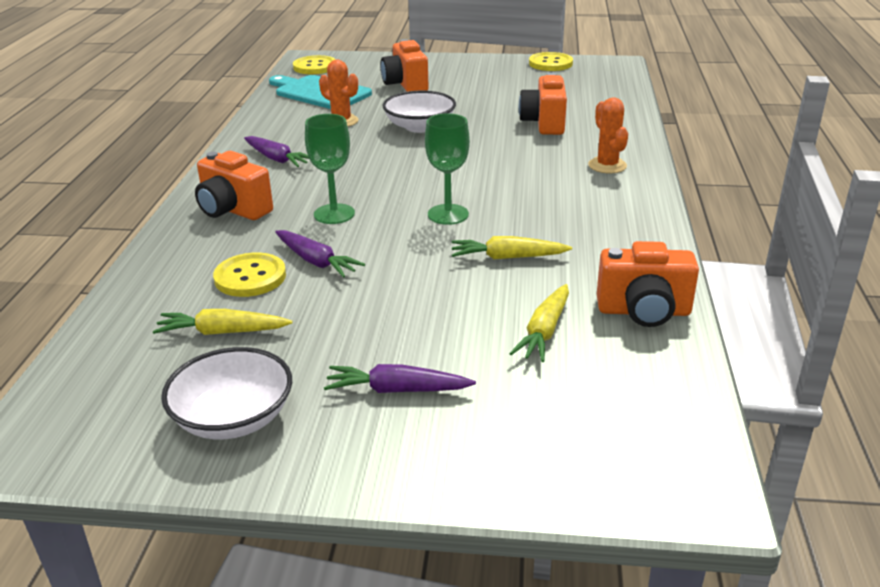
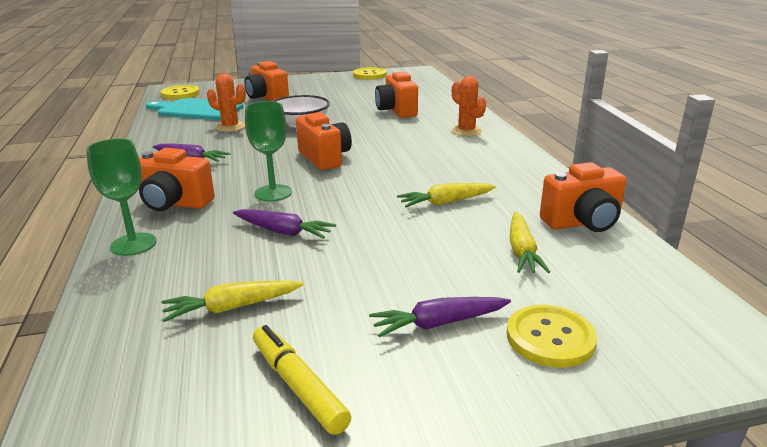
camera: 20 degrees left, 5 degrees down
(233, 418) = (298, 386): white bowl -> yellow marker
(250, 277) = (228, 255): yellow button -> yellow button (550, 338)
(416, 178) = (325, 158): none -> orange camera
(448, 214) = (372, 179): green goblet -> green goblet (133, 244)

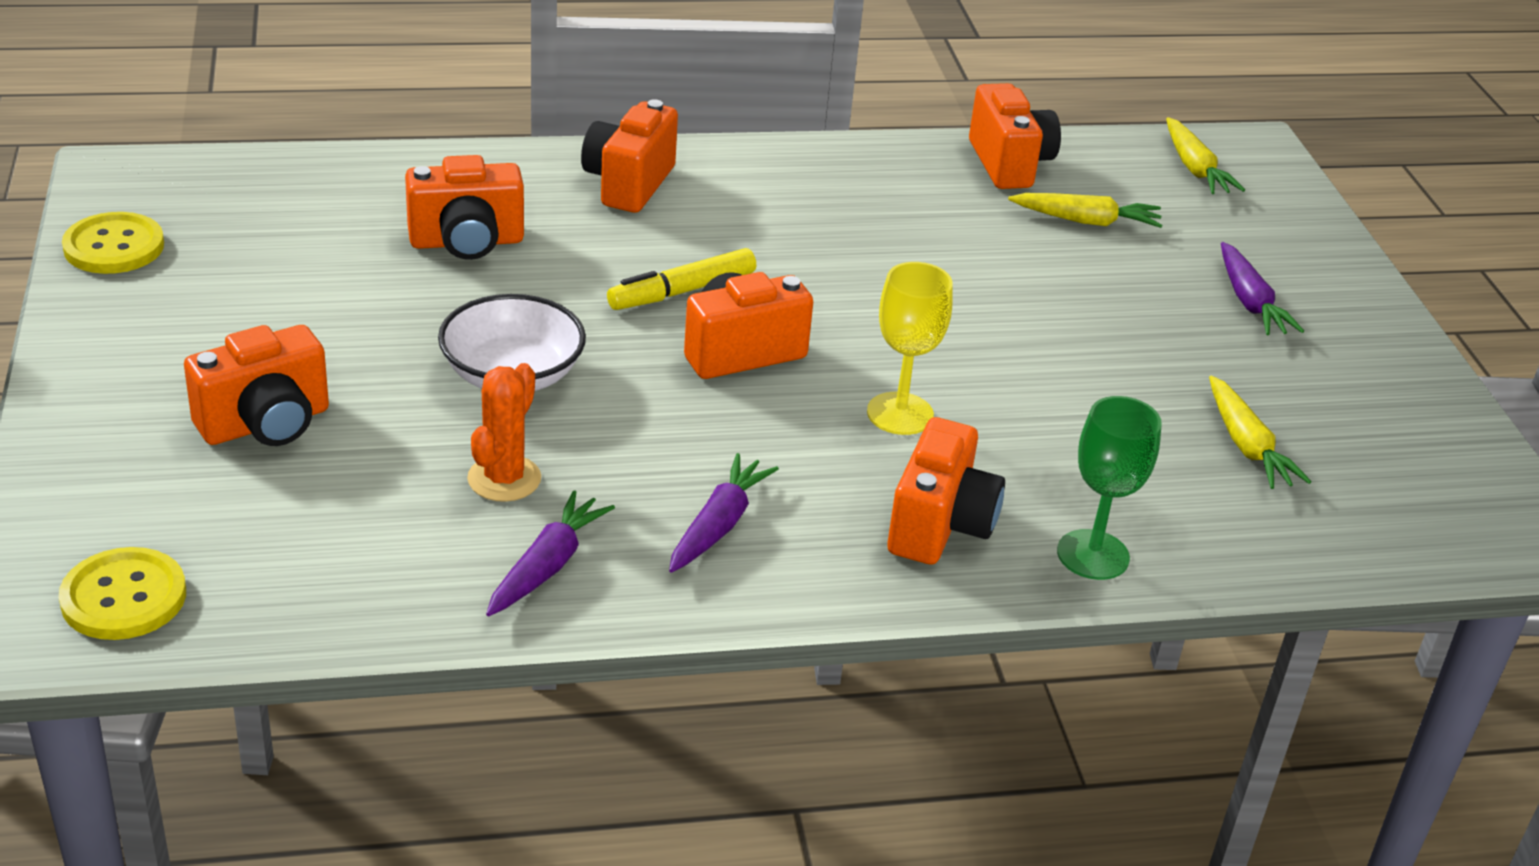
camera: 90 degrees left, 10 degrees up
(197, 110) = (329, 546): turquoise cutting board -> none
(273, 193) = (900, 414): green goblet -> yellow goblet
(283, 232) = (1043, 404): purple carrot -> purple carrot (547, 566)
(298, 386) = (1372, 398): yellow marker -> yellow marker (683, 291)
(445, 202) = (944, 252): yellow carrot -> yellow carrot (1195, 168)
(466, 131) = (628, 184): orange cactus -> orange camera
(550, 338) = (1260, 241): yellow button -> none

